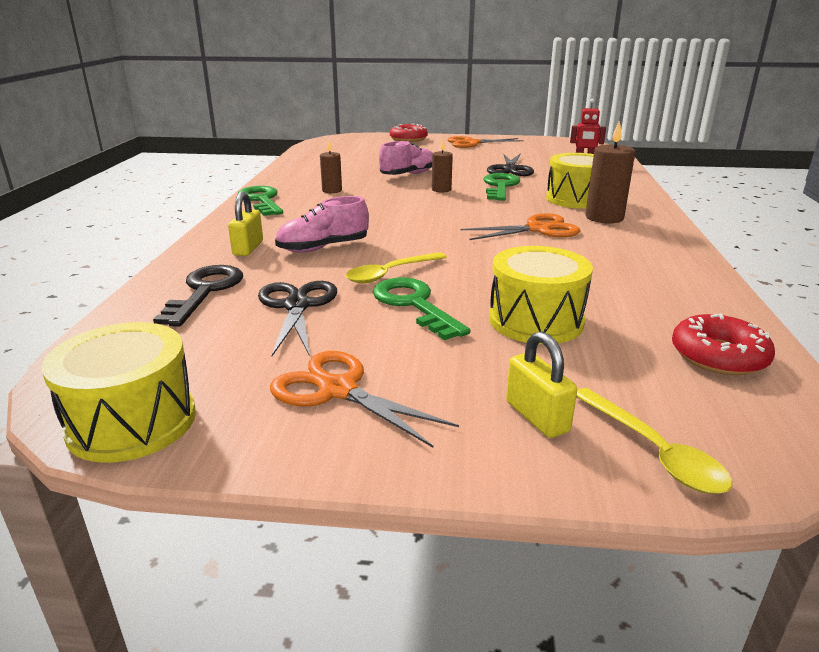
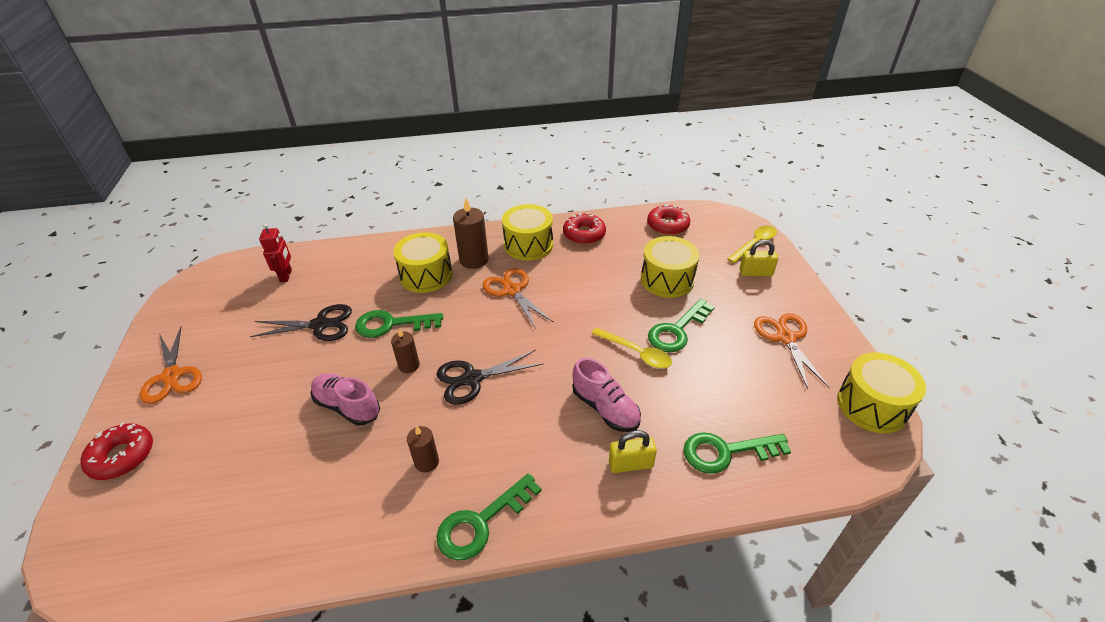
camera: 105 degrees left, 15 degrees up
(205, 291) = (725, 452): black key -> green key
(297, 306) = (713, 387): black scissors -> black scissors (472, 379)
(338, 390) = (786, 338): orange scissors -> orange scissors turned 150 degrees clockwise
(537, 417) = (755, 273): yellow padlock -> yellow padlock turned 45 degrees clockwise
(638, 244) = (528, 245): none -> yellow drum
(672, 280) = (584, 234): none -> red donut

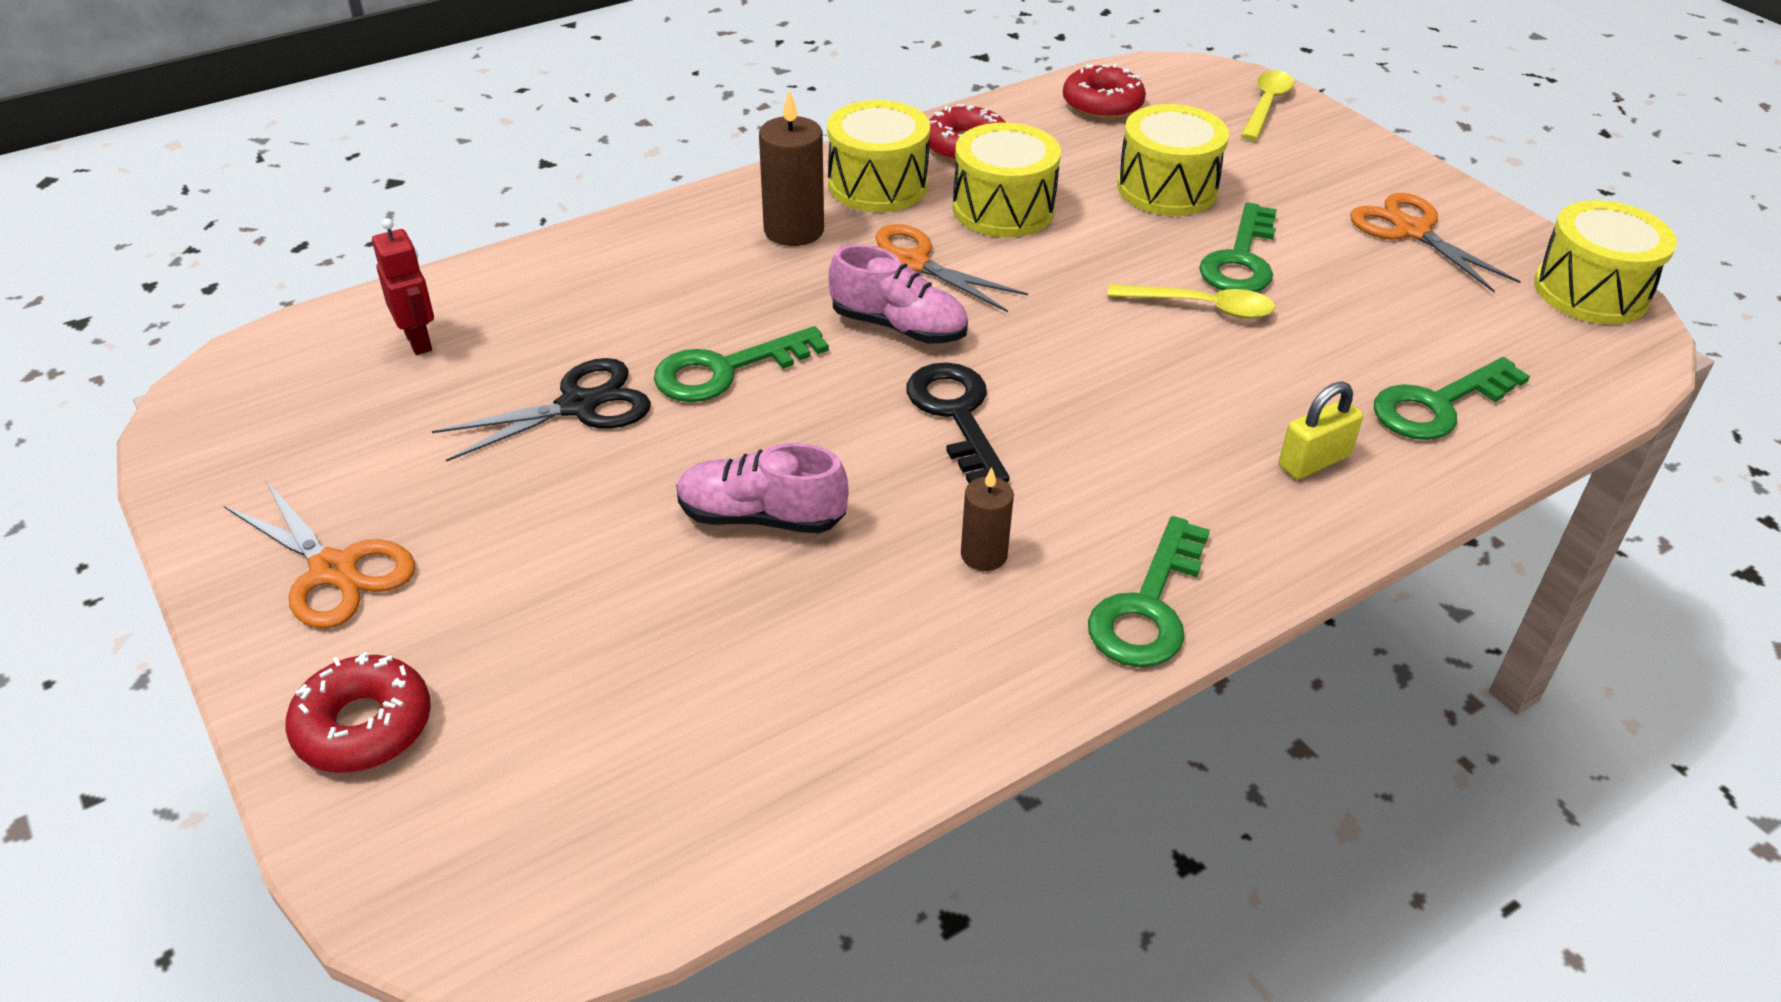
camera: 25 degrees left, 0 degrees up
(409, 365) = (821, 425): brown candle -> none
(426, 275) = (721, 276): yellow drum -> yellow drum (1003, 209)
(472, 379) = (956, 415): black scissors -> black key
(605, 408) = (1215, 397): pink shoe -> pink shoe (898, 327)
(755, 273) = (1299, 148): yellow padlock -> none

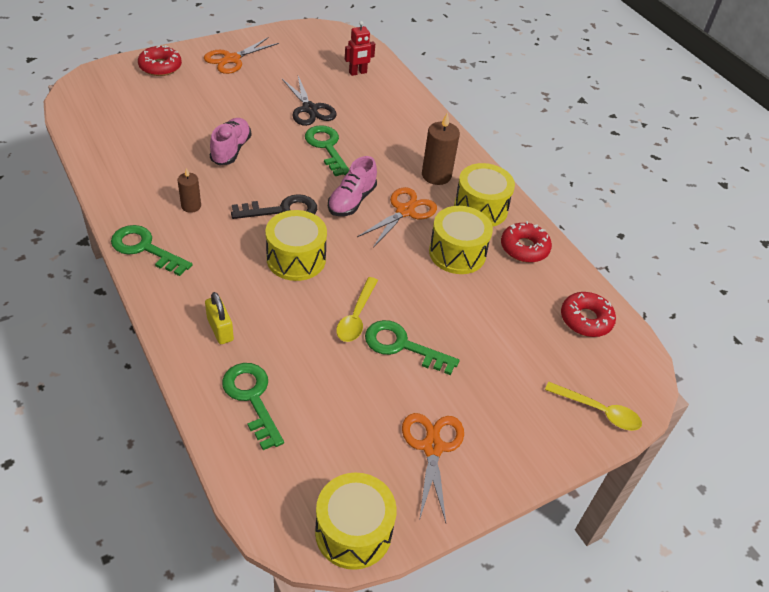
camera: 90 degrees right, 5 degrees up
(1167, 188) = (481, 329): yellow drum -> yellow drum (296, 259)
(1411, 231) = (432, 447): orange scissors -> orange scissors turned 60 degrees counterclockwise

